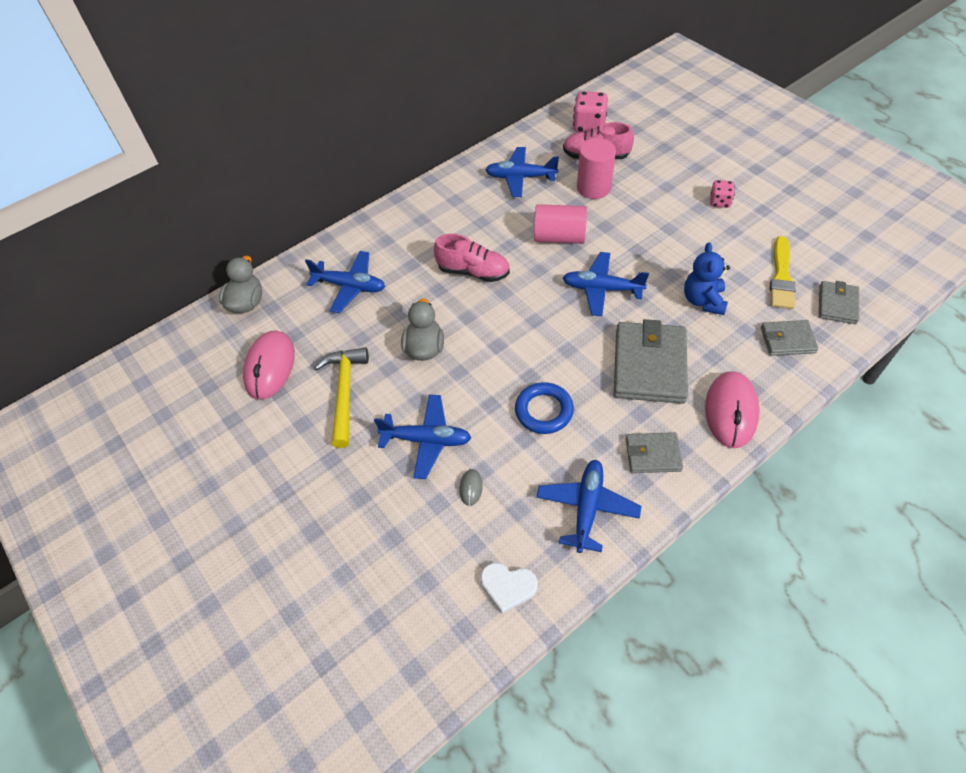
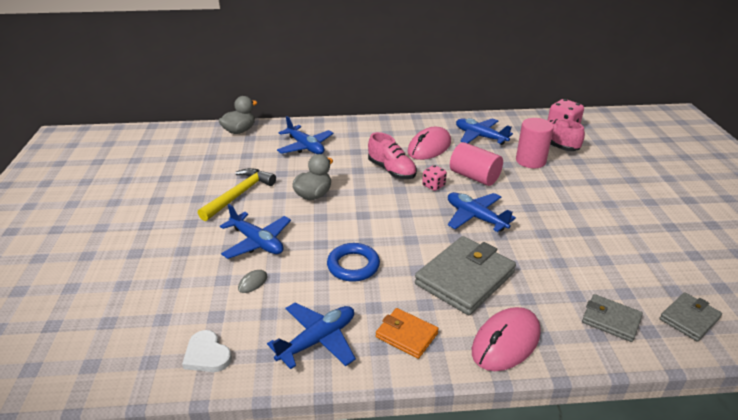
camera: 30 degrees right, 20 degrees down
(270, 367) = (215, 164): pink mouse -> pink mouse (429, 147)
(652, 454) = (406, 335): grey wallet -> orange wallet
(703, 300) = (555, 259): blue teddy bear -> none
(719, 202) = (632, 207): pink dice -> pink dice (433, 186)
(781, 277) = (647, 275): yellow brush -> none

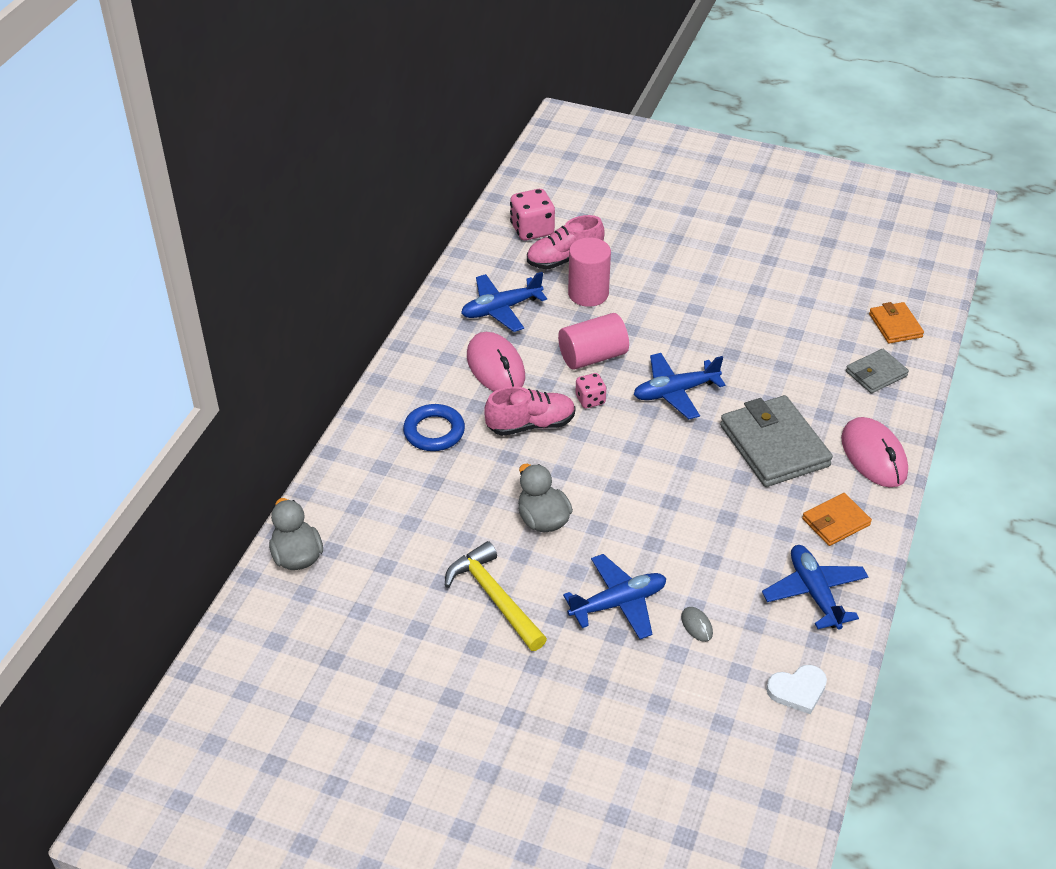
camera: 65 degrees left, 10 degrees up
(305, 147) = (405, 492): blue plane -> none
(353, 265) = (709, 527): blue ring -> blue ring (434, 431)
(689, 319) = (895, 325): grey wallet -> orange wallet

